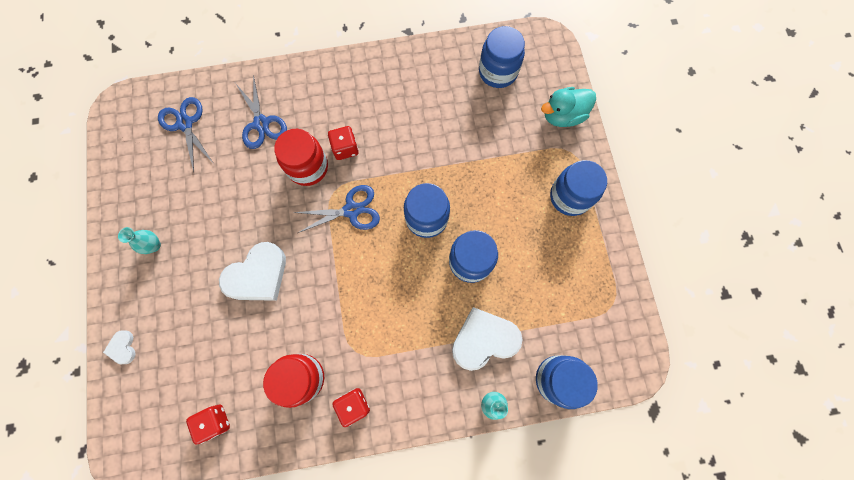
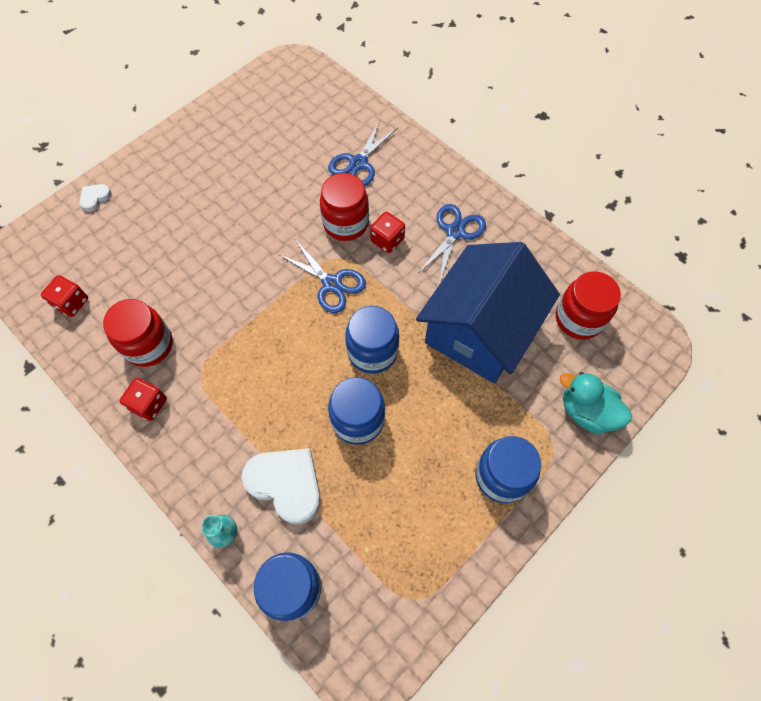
camera: 55 degrees right, 10 degrees down
(154, 245) = (193, 162): turquoise vase -> none
(185, 124) = (314, 112): blue scissors -> blue scissors (455, 232)
(258, 275) = (219, 251): white heart -> none
(461, 137) = (480, 330): none -> blue house
(498, 72) = (578, 318): blue jar -> red jar

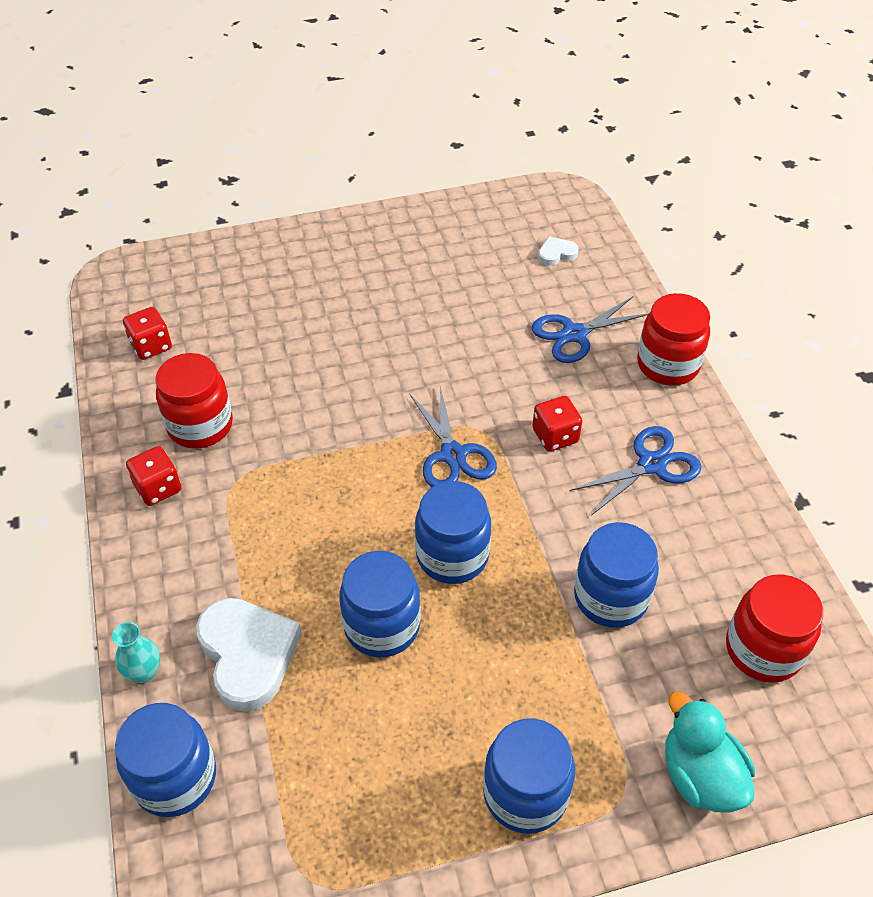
camera: 30 degrees right, 15 degrees down
(95, 198) = (247, 251): white heart -> white heart (556, 254)
(346, 223) = (514, 395): red jar -> red jar (667, 365)
(480, 330) = (610, 597): blue house -> blue jar

